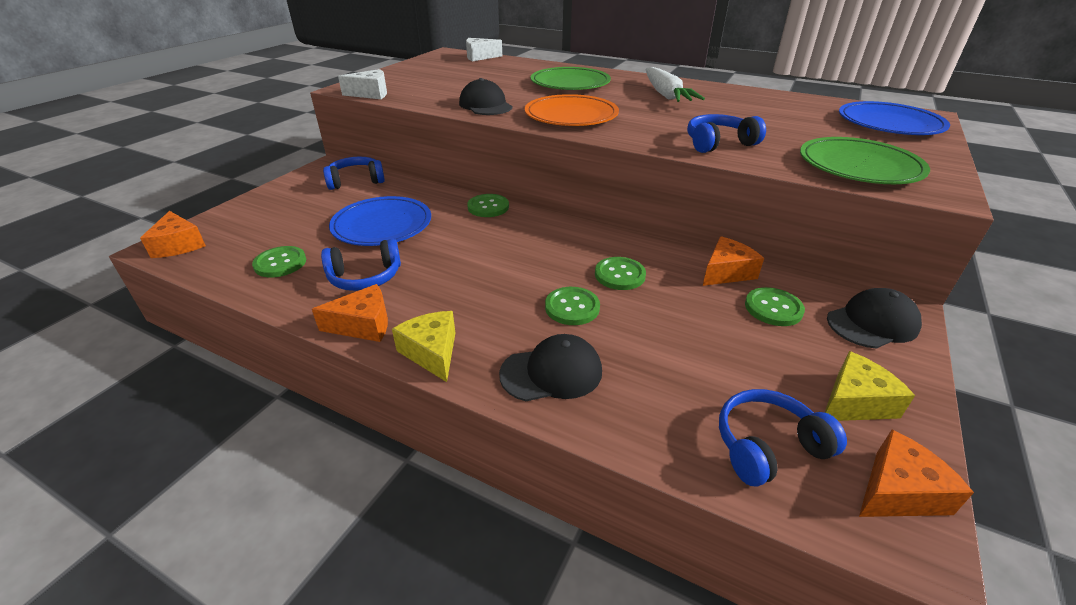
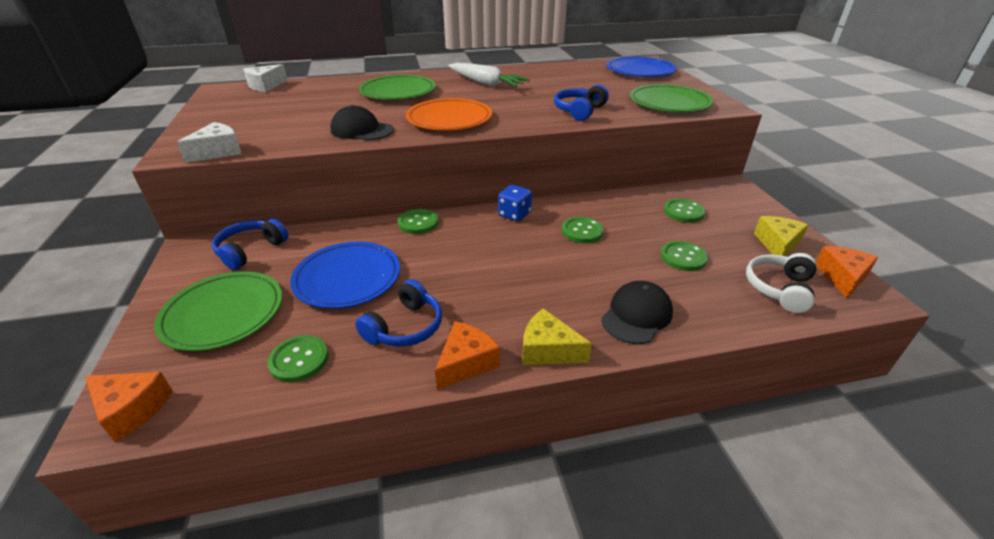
camera: 40 degrees left, 0 degrees up
(287, 214) = (223, 313): none -> green plate
(572, 307) = (586, 267): green button -> green button (683, 257)
(577, 233) = (514, 214): none -> blue dice
(726, 272) = (634, 201): orange cheese -> none
(768, 446) = (779, 289): blue headphones -> white headphones
(872, 323) = (731, 198): black cap -> none

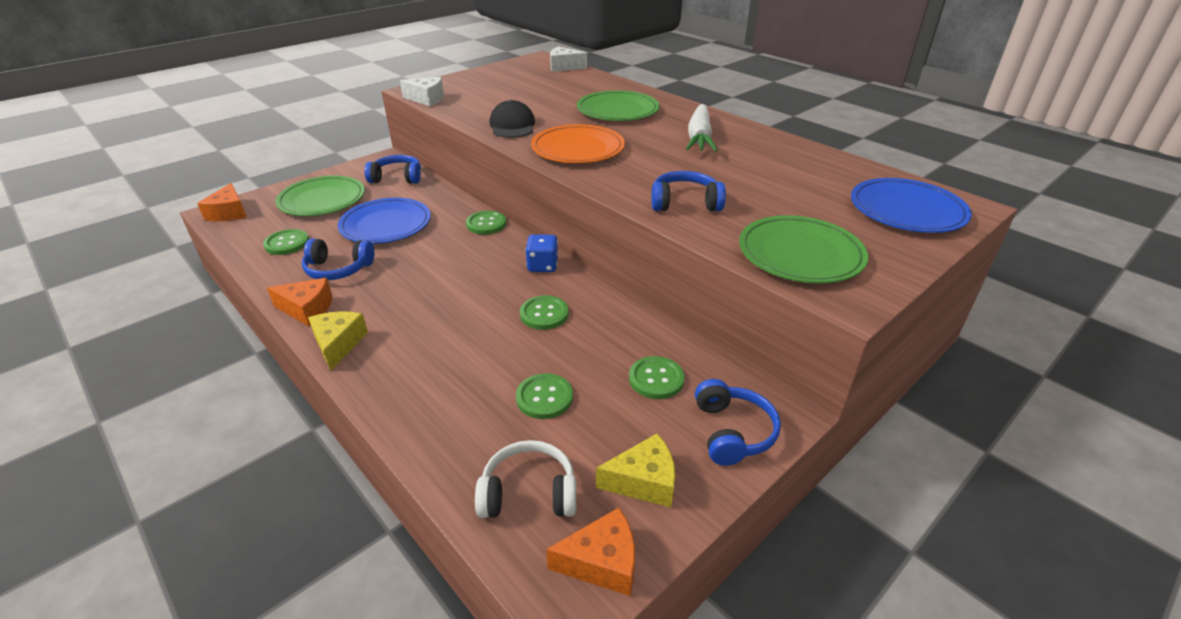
camera: 60 degrees right, 0 degrees up
(636, 315) = (412, 384): black cap -> none
(742, 204) = (732, 432): none -> blue headphones

